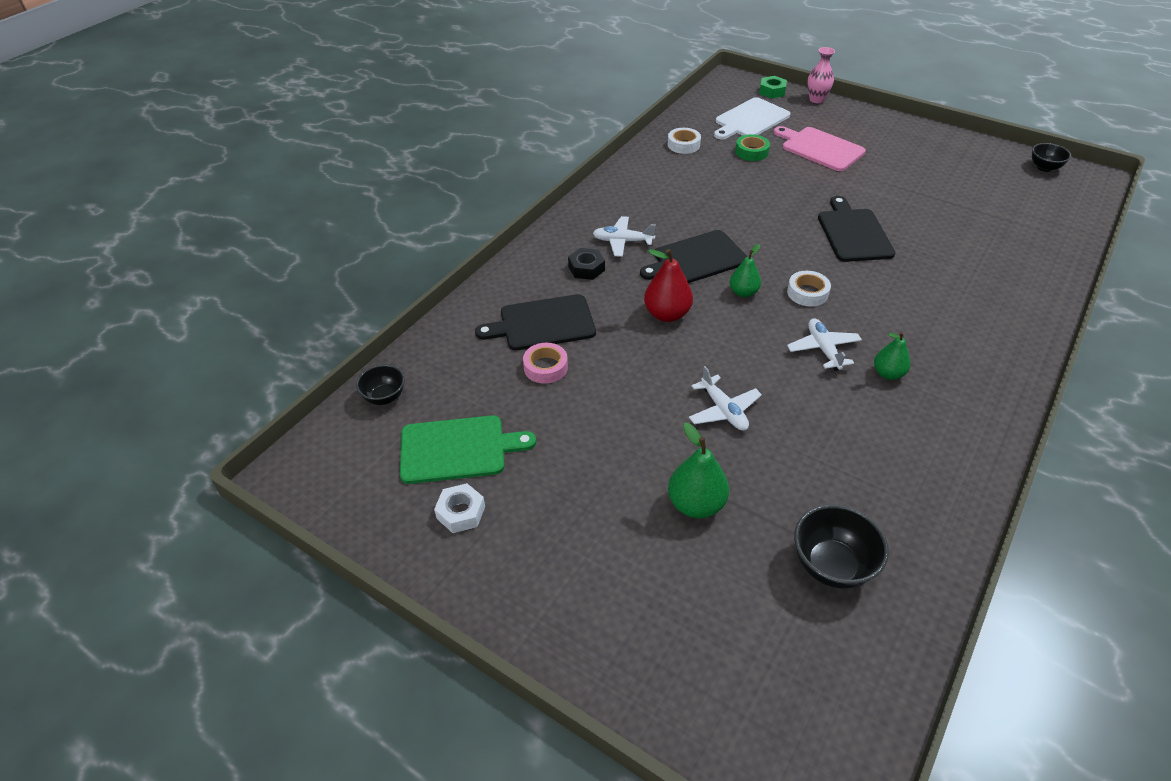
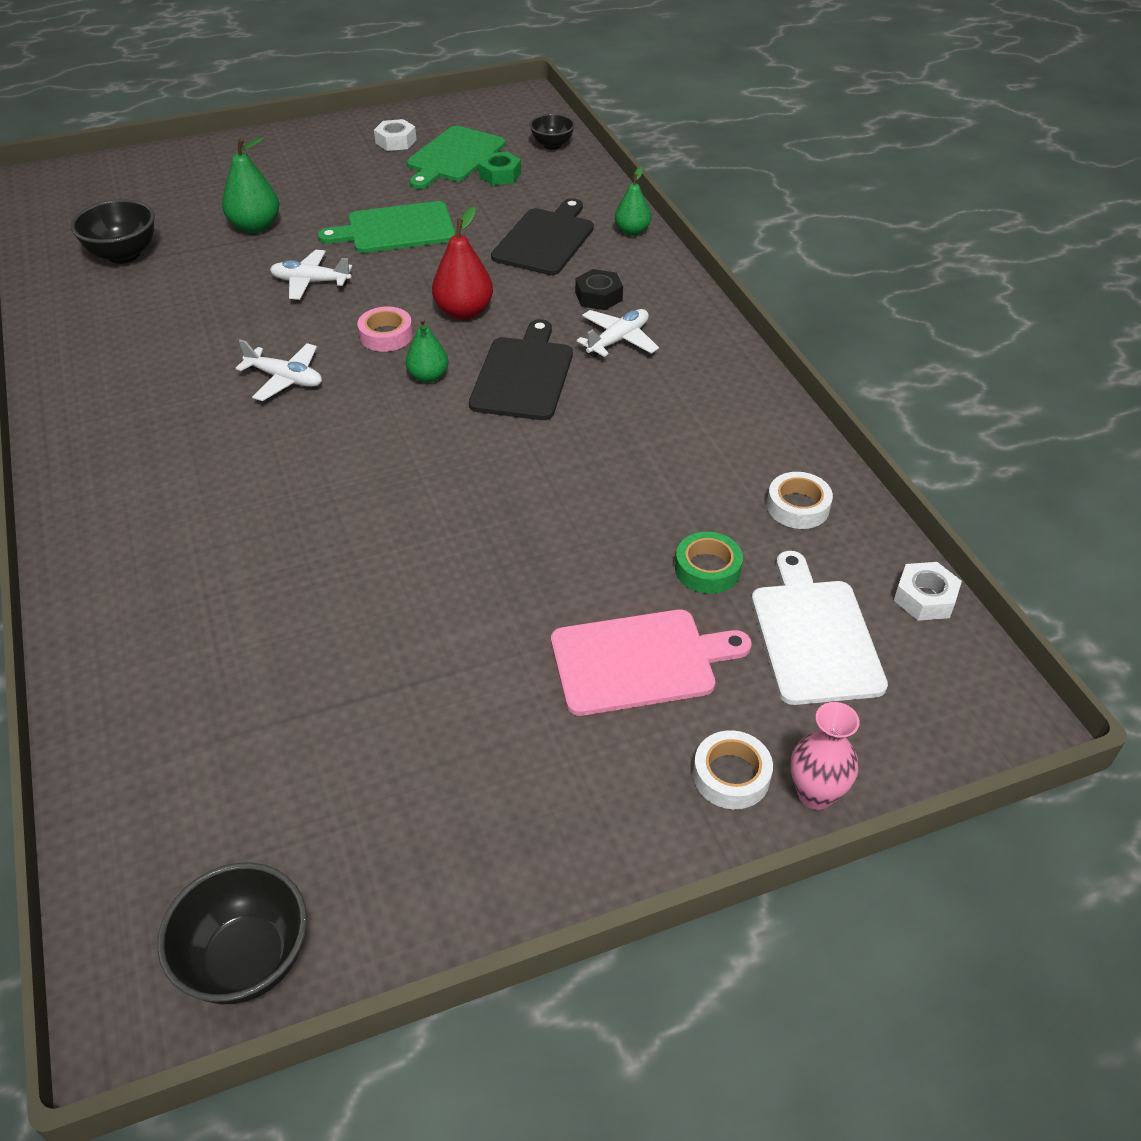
camera: 125 degrees right, 0 degrees up
(545, 367) = (486, 220): pink tape -> pink tape (386, 335)
(608, 410) = (396, 229): none -> green cutting board
(696, 105) = (924, 598): none -> white nut
(772, 91) = (904, 745): green nut -> green nut (500, 175)
(807, 293) = (367, 421): white tape -> white tape (731, 775)
(853, 233) = (408, 536): black cutting board -> none
(888, 373) = (200, 399): green pear -> green pear (632, 231)
(1044, 168) = (247, 959): black bowl -> black bowl, size x1.55

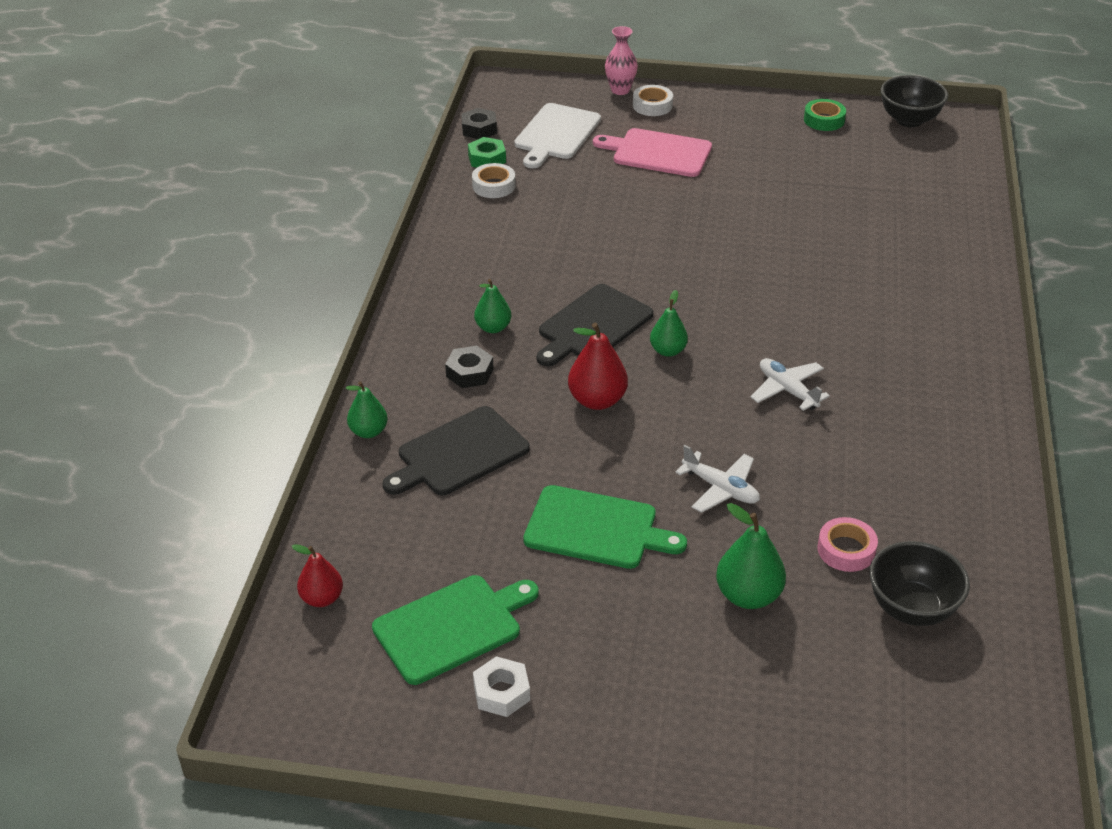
camera: 150 degrees left, 5 degrees down
(386, 335) = (680, 401): pink tape -> pink tape (846, 550)
(500, 175) = (425, 570): green nut -> green nut (487, 159)
(552, 145) = (322, 598): black bowl -> red pear
(618, 340) = (493, 328): white plane -> green pear
(707, 569) = (581, 176): green tape -> green tape (824, 120)
(924, 598) = (479, 129): white nut -> black nut

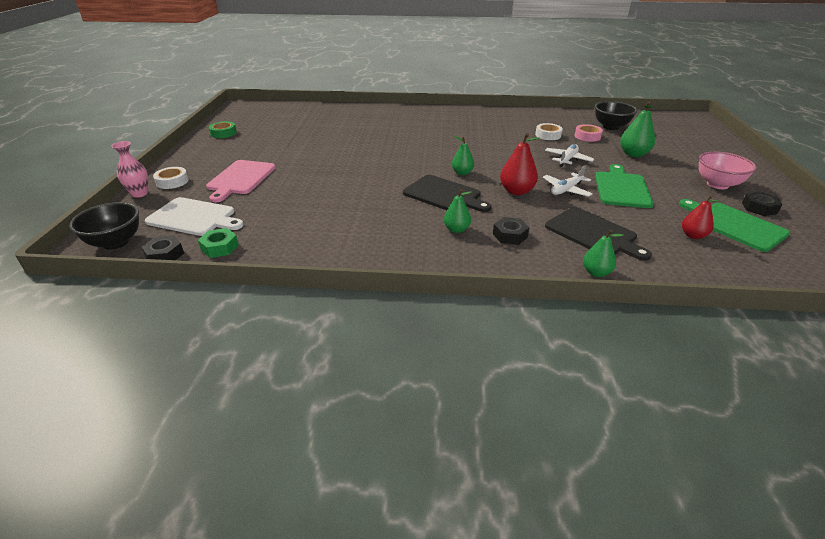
camera: 95 degrees left, 5 degrees down
(322, 598) = (765, 274): red pear -> red pear (693, 235)
(494, 186) = (265, 241): white tape -> white tape (548, 135)
(501, 692) = (759, 208): white nut -> black nut
(600, 675) = (717, 184): none -> pink bowl
(787, 390) = (484, 145): white plane -> white plane (566, 190)
(909, 120) = (235, 115): black bowl -> black bowl (115, 242)

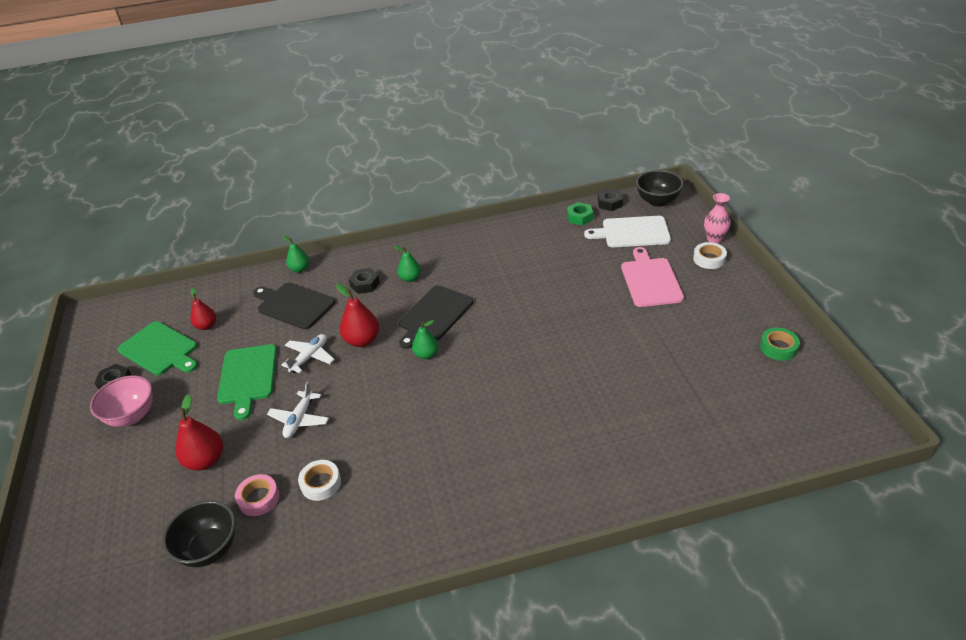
camera: 165 degrees right, 5 degrees up
(444, 195) = (434, 315): black cutting board -> black cutting board turned 75 degrees counterclockwise
(633, 154) = (205, 460): green pear -> red pear

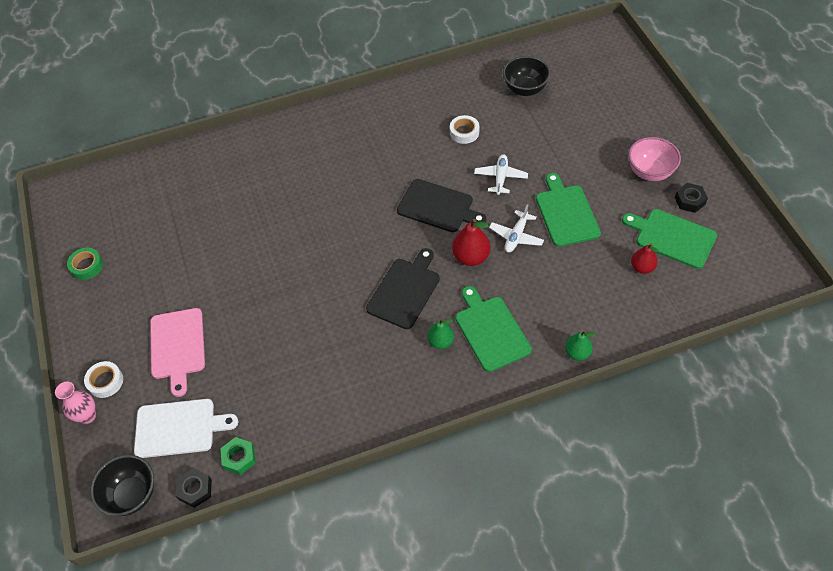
camera: 175 degrees right, 15 degrees up
(205, 460) = (562, 142): red pear -> none
(259, 498) = (506, 120): pink tape -> none
(294, 305) = (560, 298): black cutting board -> black cutting board (438, 206)
(365, 284) = (491, 331): black nut -> green cutting board
(426, 354) = (405, 244): green pear -> none

